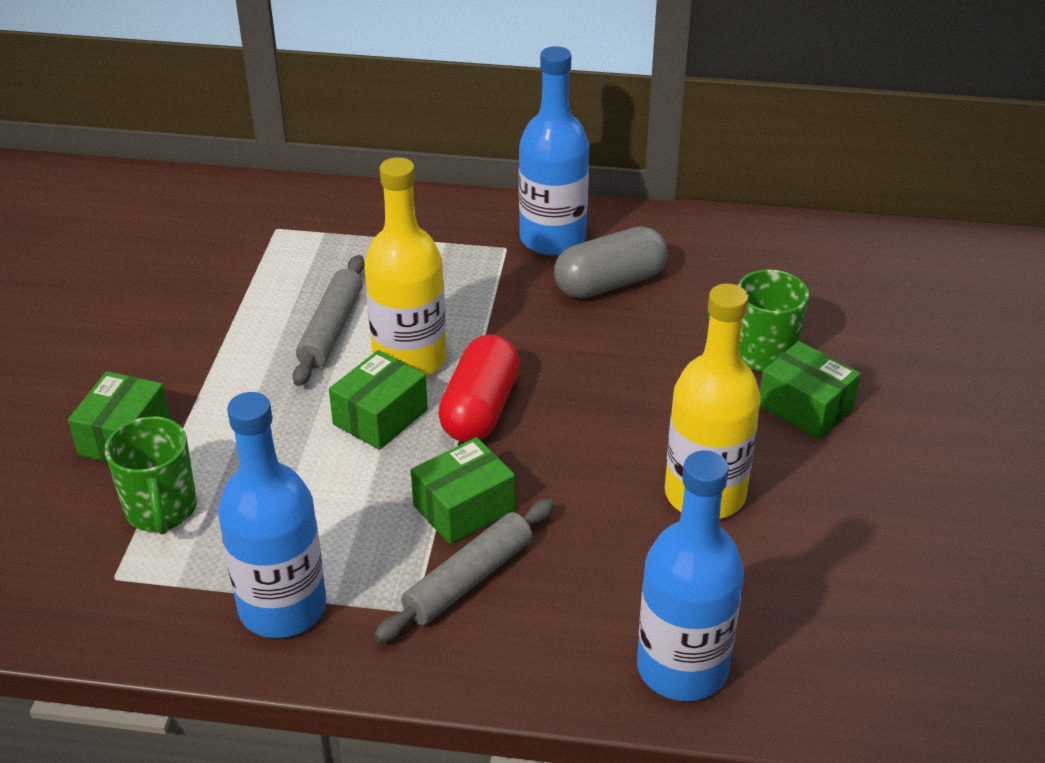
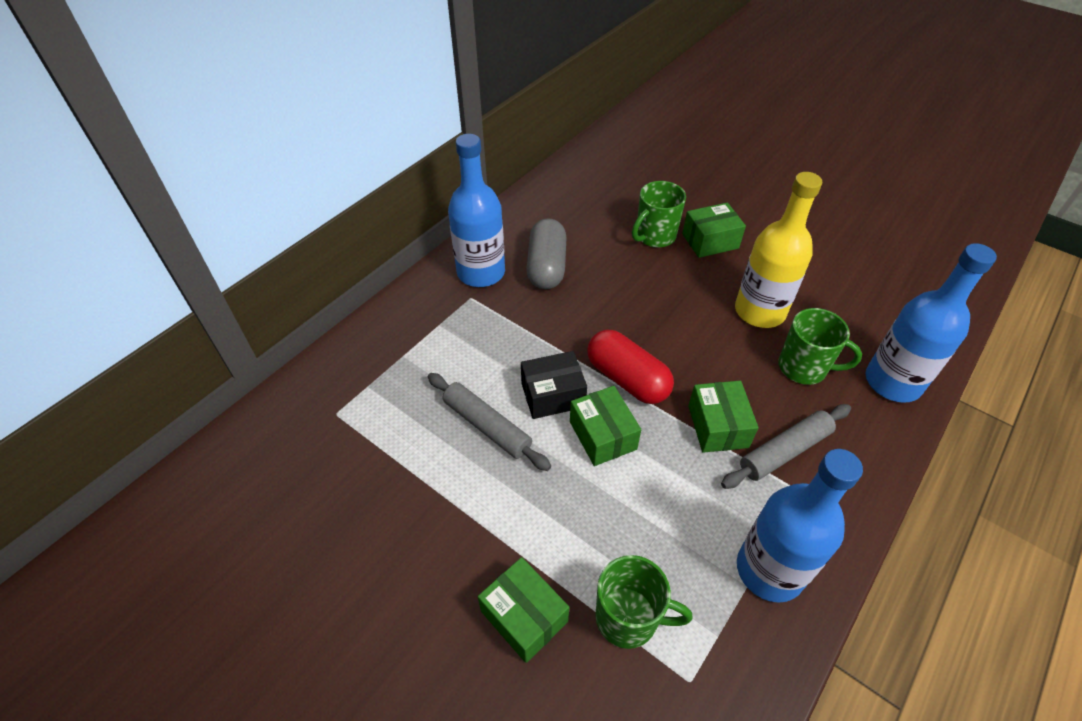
camera: 60 degrees left, 10 degrees up
(410, 360) = (553, 395): yellow bottle -> black box
(468, 579) = (784, 451): grey rolling pin -> grey rolling pin turned 75 degrees clockwise
(632, 565) = (804, 368): none -> green mug

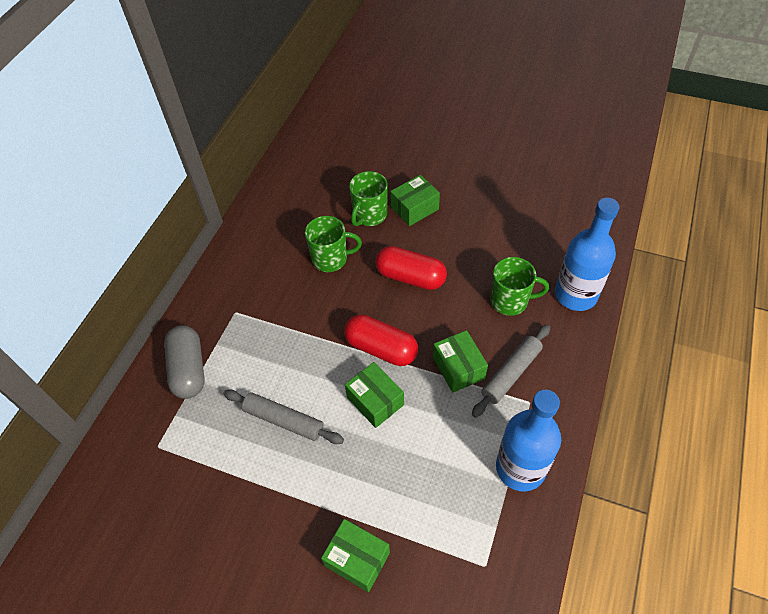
camera: 15 degrees left, 5 degrees up
(481, 272) = (236, 287): blue bottle -> none
(546, 267) = (289, 267): grey capsule -> grey capsule (189, 369)
(553, 395) = (327, 379): black box -> none
(628, 618) = (431, 535): green mug -> green mug (331, 259)
(685, 311) = (410, 277): none -> red capsule
(759, 311) = (467, 261): yellow bottle -> none

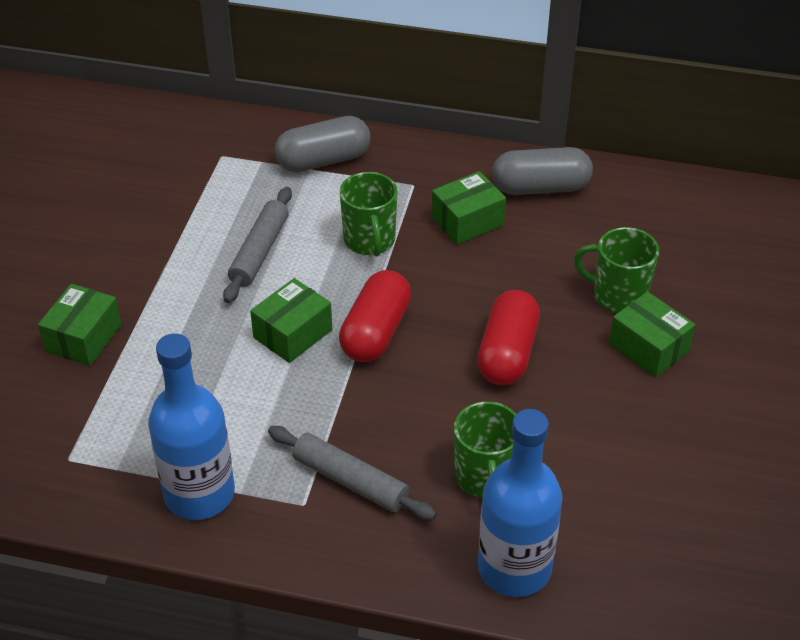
camera: 80 degrees right, 10 degrees down
(260, 239) = (540, 188): none -> grey capsule
(331, 259) = (522, 263): green mug -> green mug (369, 241)
(458, 368) = (353, 419): green box -> green box (467, 221)

